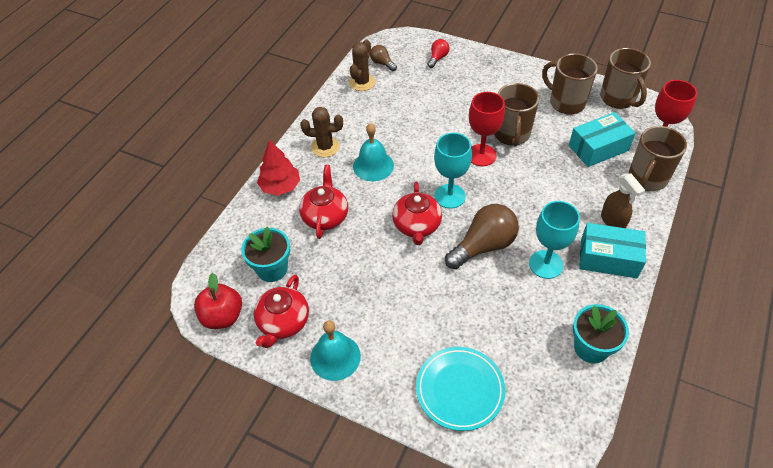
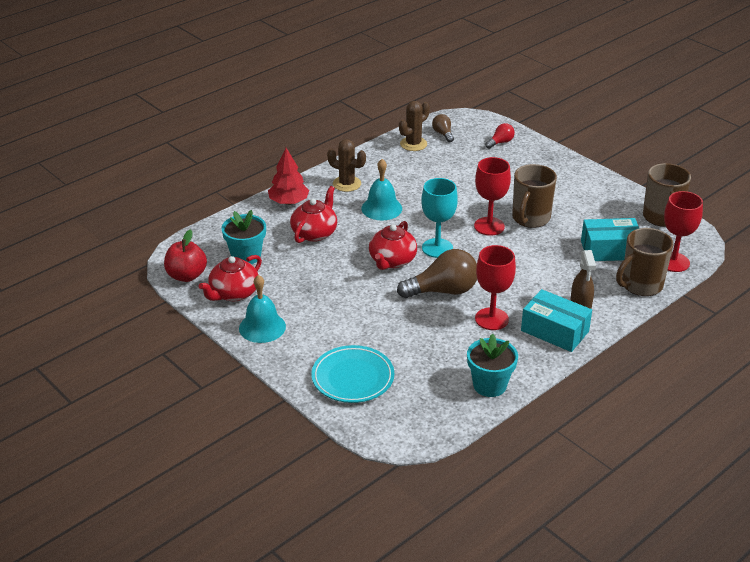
camera: 20 degrees right, 15 degrees down
(546, 264) = (491, 319): turquoise goblet -> red goblet
(566, 102) = (604, 207): brown mug -> none

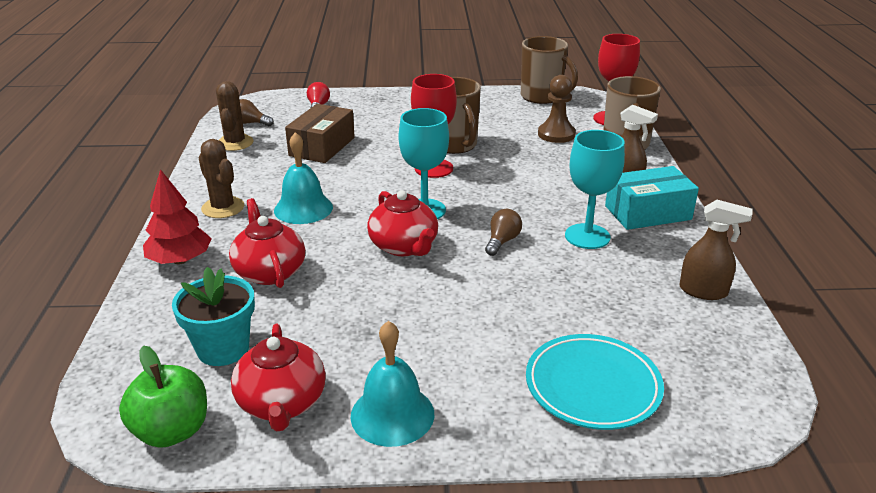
camera: 50 degrees left, 5 degrees down
(186, 276) = (172, 431): red apple -> green apple
(347, 184) = (223, 208): brown cactus -> brown cactus turned 75 degrees clockwise
(443, 291) = (502, 241): brown light bulb -> brown light bulb, size x0.50
(454, 174) = (322, 146): none -> brown box
(489, 385) = (703, 291): turquoise flower pot -> brown spray bottle
(491, 319) = (587, 236): red goblet -> turquoise goblet
(609, 250) = (556, 134): turquoise box -> brown pawn

